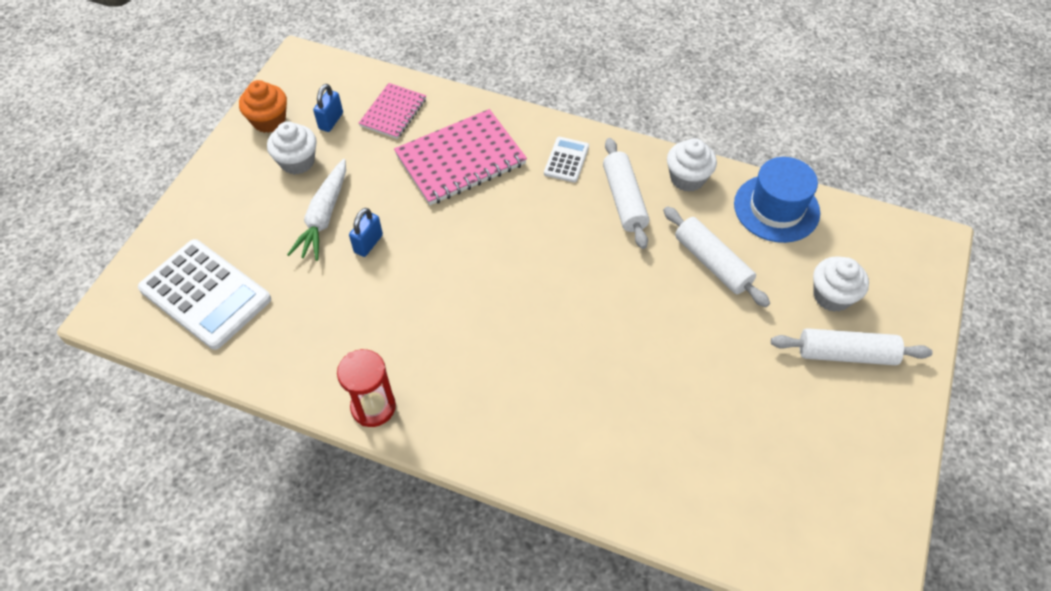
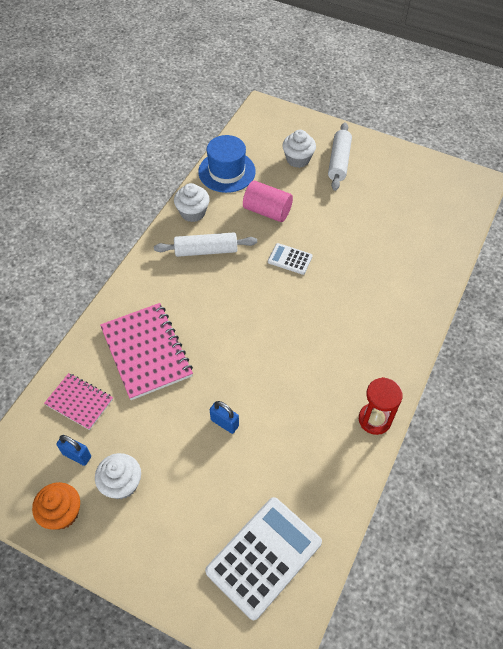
camera: 85 degrees left, 0 degrees up
(324, 217) = (191, 458): white carrot -> none
(566, 160) = (161, 281): white calculator -> white calculator (290, 259)
(712, 263) = (267, 211): white rolling pin -> pink cylinder

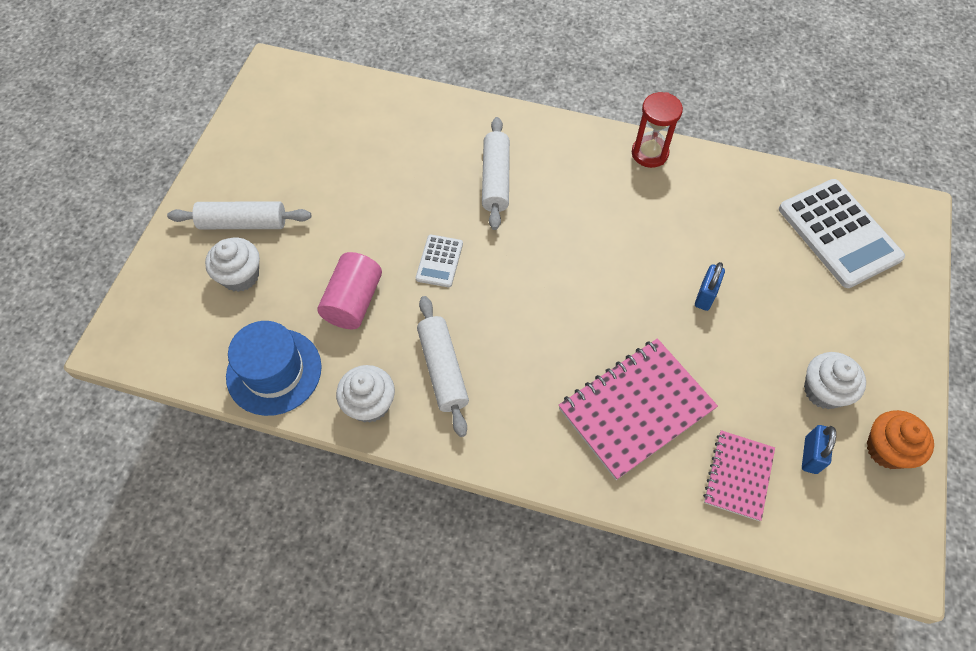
camera: 100 degrees left, 5 degrees up
(264, 556) = (839, 233): white calculator -> white calculator turned 150 degrees counterclockwise
(359, 303) = (495, 179): none -> white rolling pin

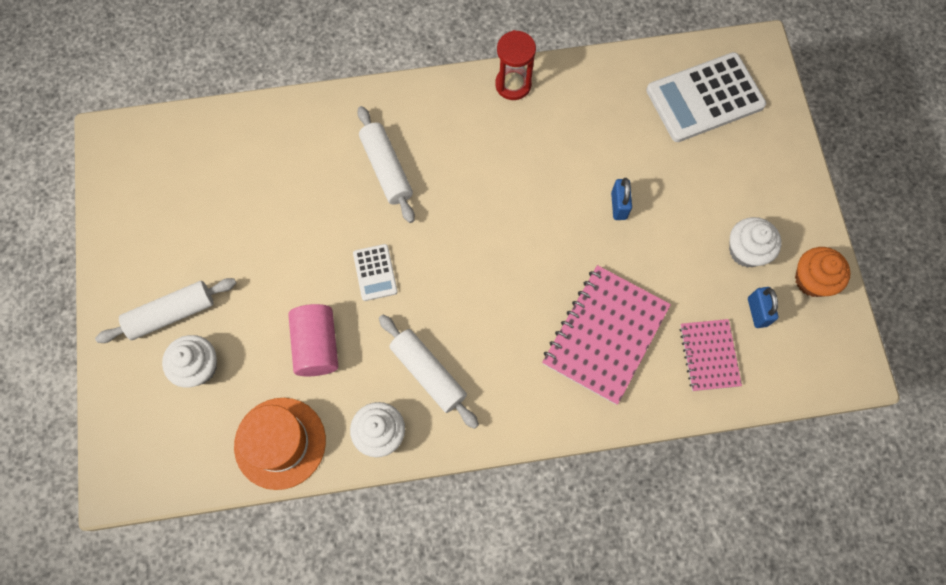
camera: 25 degrees left, 10 degrees up
(274, 371) = (280, 443): blue hat -> orange hat
(839, 233) = (705, 98): white calculator -> white calculator turned 120 degrees clockwise

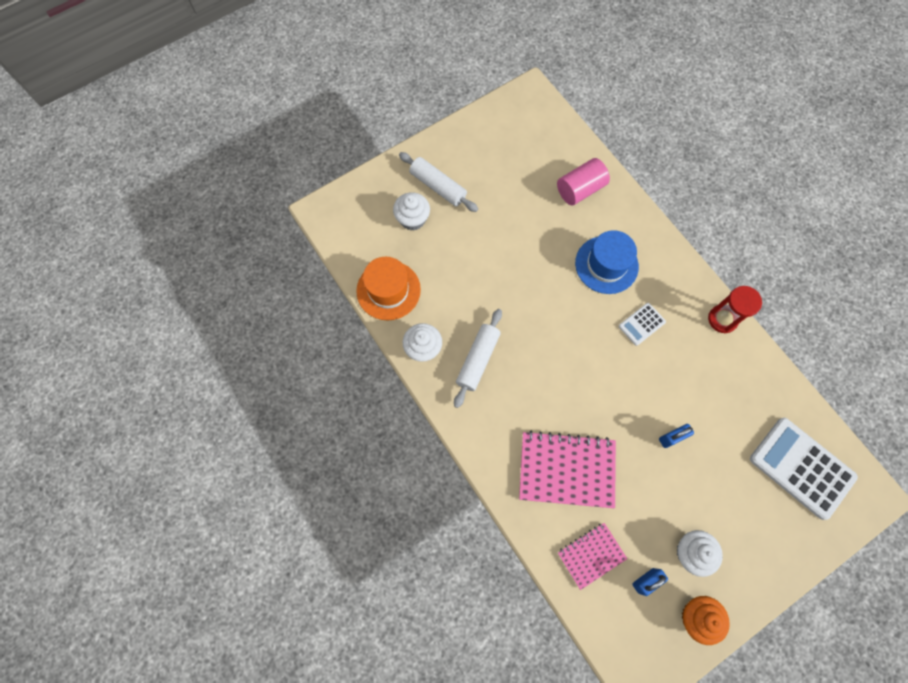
camera: 65 degrees right, 0 degrees up
(317, 345) = (461, 281): pink cylinder -> pink cylinder (580, 189)
(375, 272) = (529, 293): white calculator -> white calculator (641, 324)
(386, 169) = (606, 265): white rolling pin -> blue hat

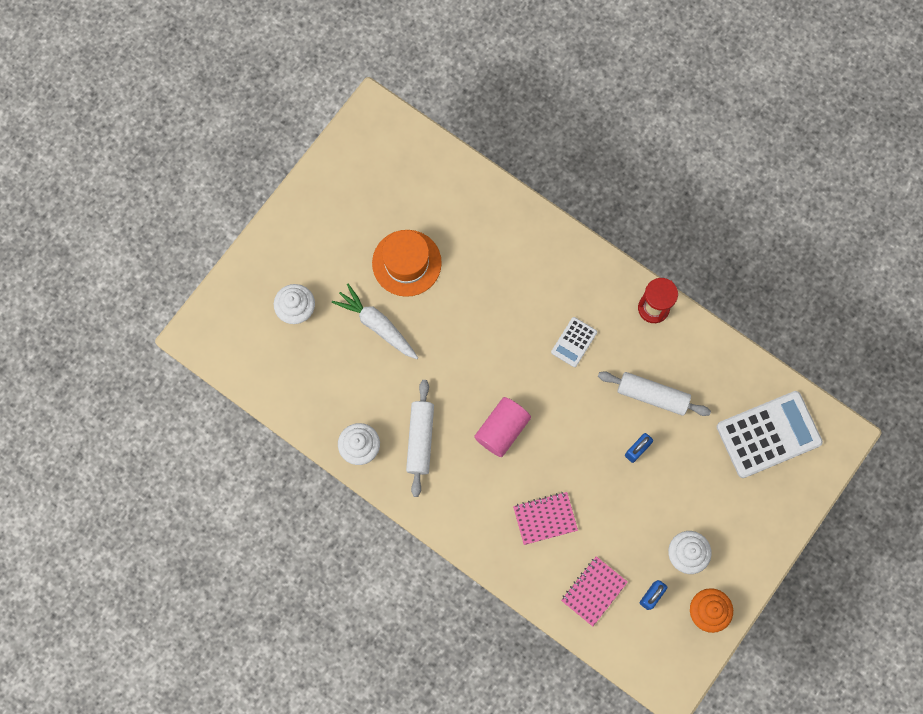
camera: 20 degrees left, 5 degrees up
(388, 290) = (301, 398): orange hat -> orange hat (406, 263)
(438, 186) = (310, 262): white rolling pin -> white rolling pin (652, 396)
(475, 253) = (377, 325): none -> white carrot
(566, 469) = (545, 518): pink notebook -> pink notebook, size x0.58
(580, 189) = (464, 212): pink cylinder -> pink cylinder (502, 429)
(606, 265) = (518, 289): blue hat -> none
(801, 468) = (768, 434): white calculator -> white calculator turned 135 degrees clockwise

